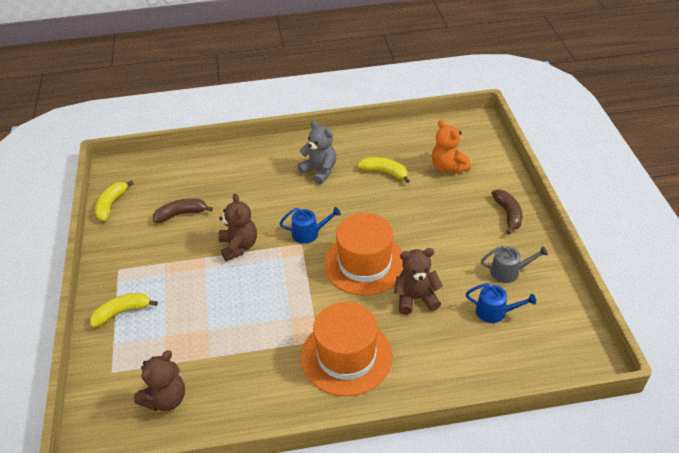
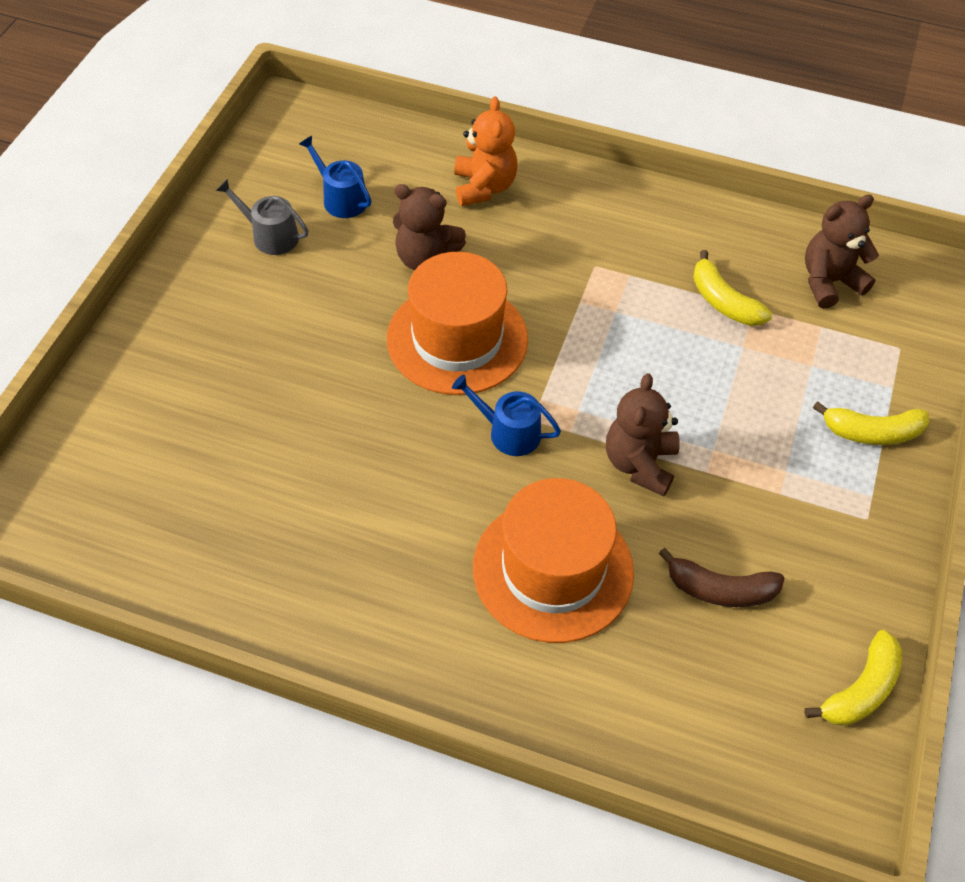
camera: 155 degrees left, 10 degrees up
(319, 171) = (403, 561): grey teddy bear -> none
(346, 356) = (570, 231): orange hat -> orange hat (553, 569)
(384, 172) = (289, 494): yellow banana -> yellow banana (723, 301)
(448, 167) = (172, 447): orange teddy bear -> orange teddy bear (484, 187)
(508, 214) = (176, 314): brown banana -> none

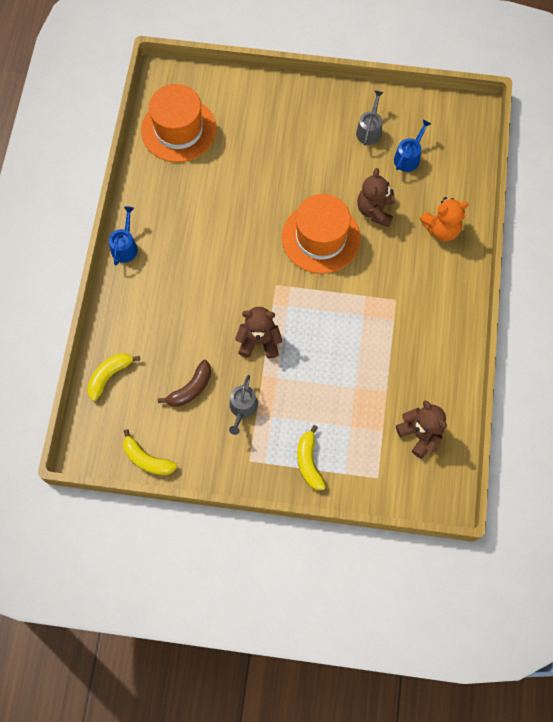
camera: 80 degrees right, 15 degrees up
(508, 432) = (264, 274): blue watering can -> blue watering can (125, 246)
(553, 569) = (187, 309): orange hat -> orange hat (179, 129)
(720, 589) = (191, 388): brown banana -> brown banana turned 135 degrees counterclockwise
(723, 301) = (386, 374): yellow banana -> yellow banana (109, 376)
(767, 512) = (242, 408): none -> grey watering can

